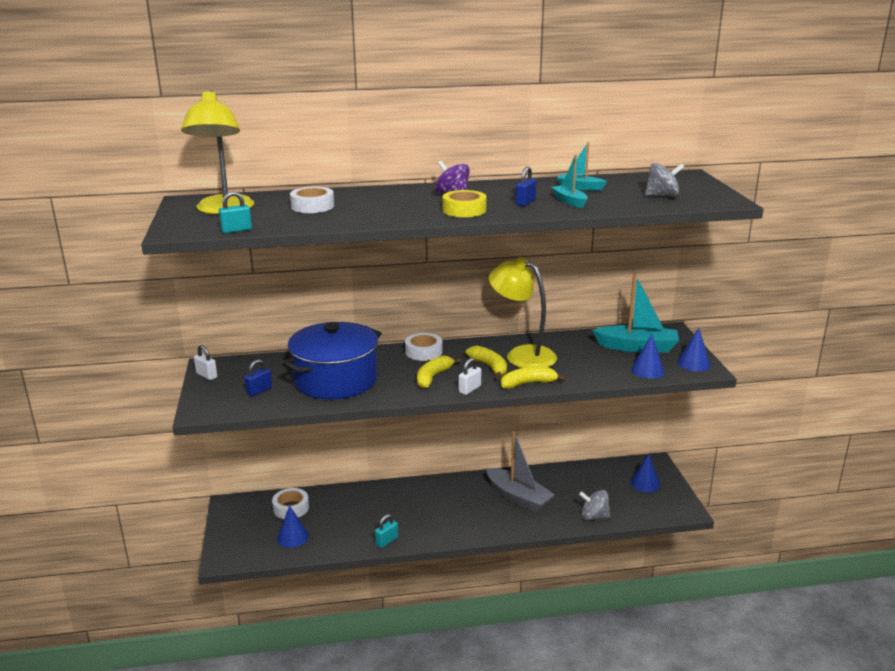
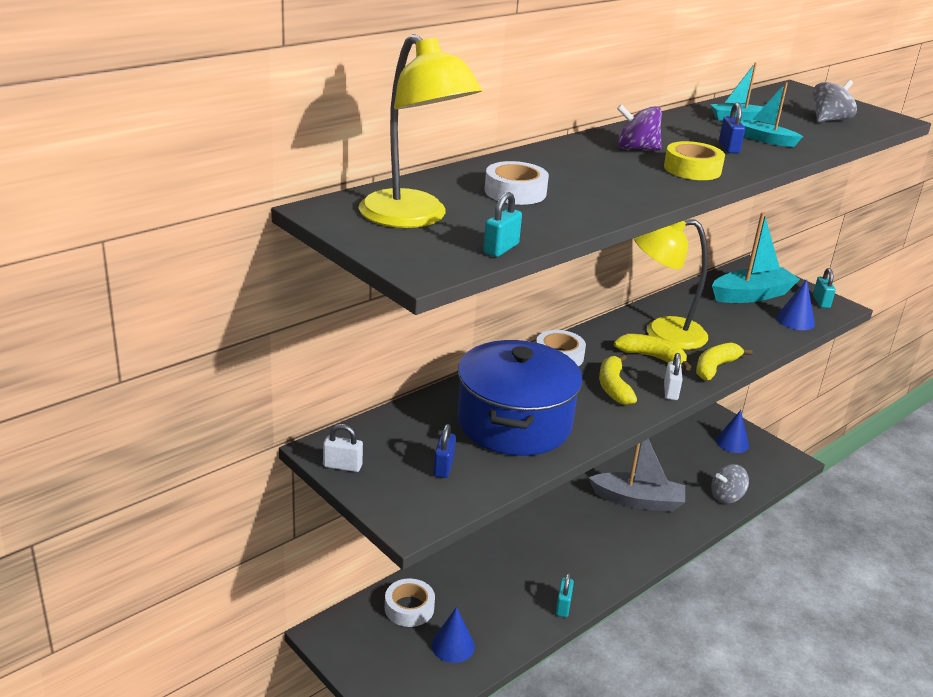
camera: 35 degrees left, 5 degrees up
(694, 363) = (821, 302): blue cone -> turquoise padlock

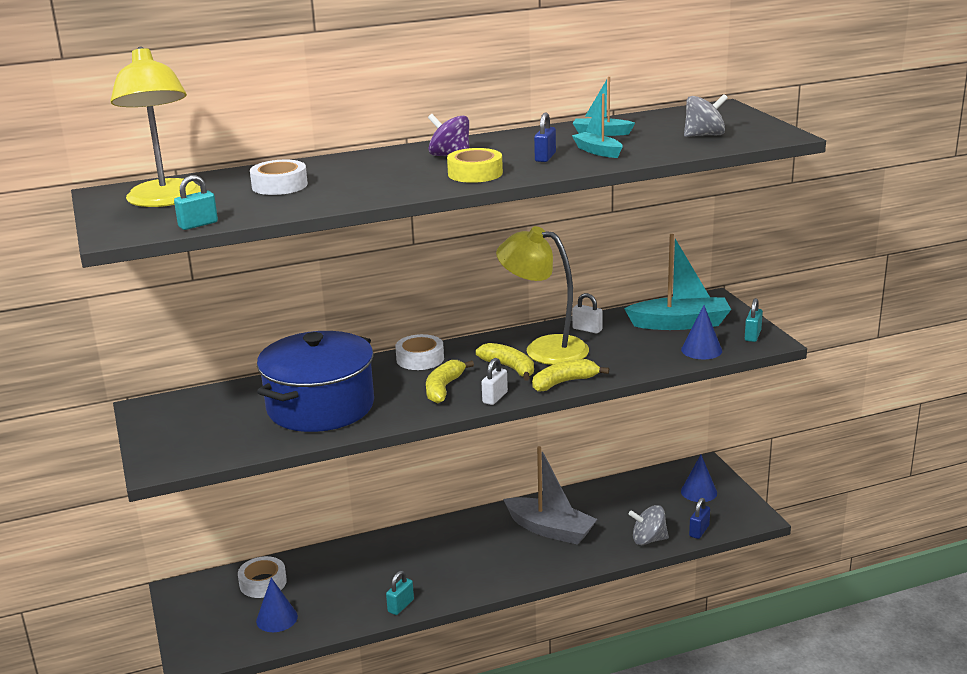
camera: 25 degrees right, 5 degrees down
(342, 466) = (146, 421): white padlock -> white padlock (587, 329)
(443, 467) = (225, 431): blue padlock -> blue padlock (699, 531)

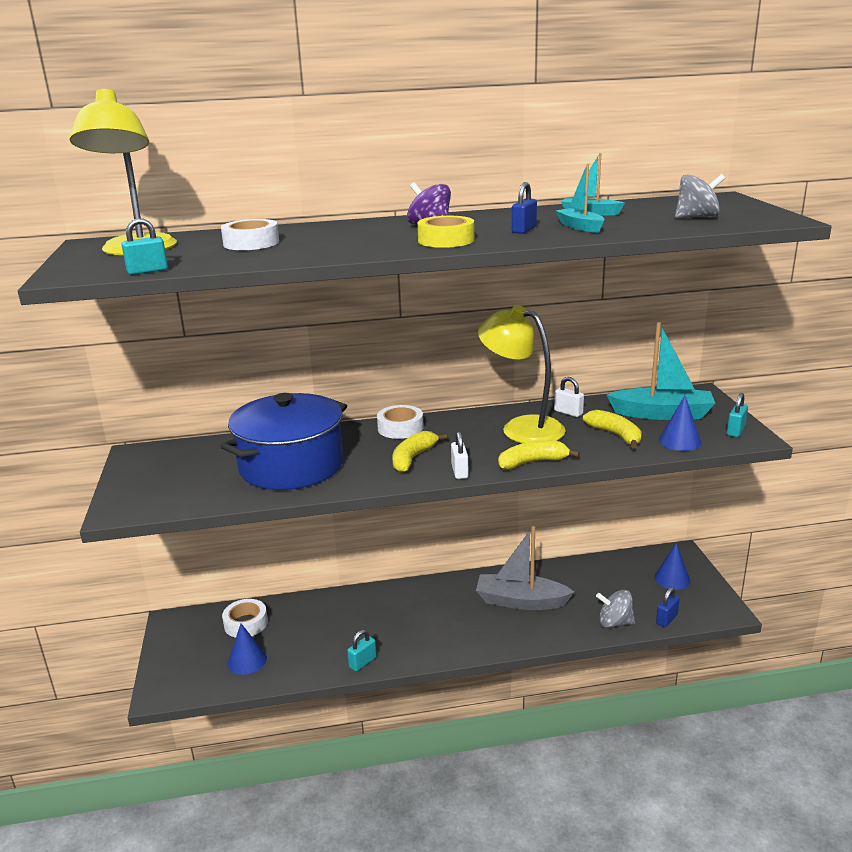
camera: 10 degrees right, 0 degrees up
(495, 398) = (459, 471): white padlock -> white padlock turned 45 degrees counterclockwise
(509, 368) = (482, 443): yellow banana -> yellow banana (615, 435)
(550, 530) = (521, 601): grey boat -> grey boat turned 150 degrees clockwise

